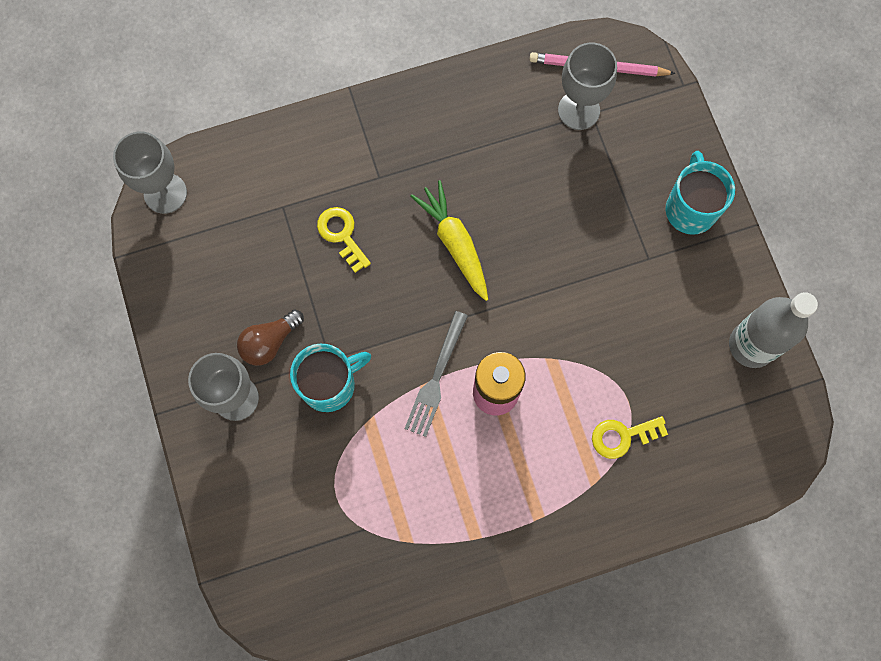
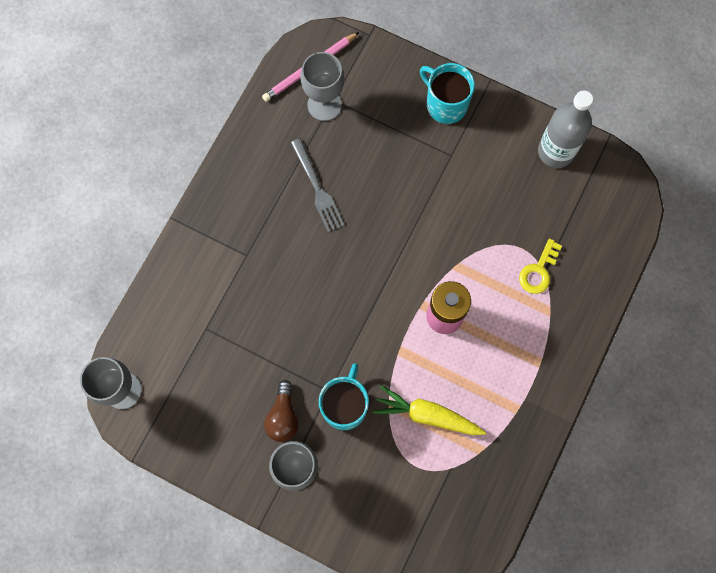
camera: 45 degrees left, 0 degrees up
(341, 235) = (260, 311): yellow key -> none
(436, 378) = (402, 341): grey fork -> grey fork (317, 189)
(455, 243) = (332, 252): yellow carrot -> yellow carrot (427, 415)

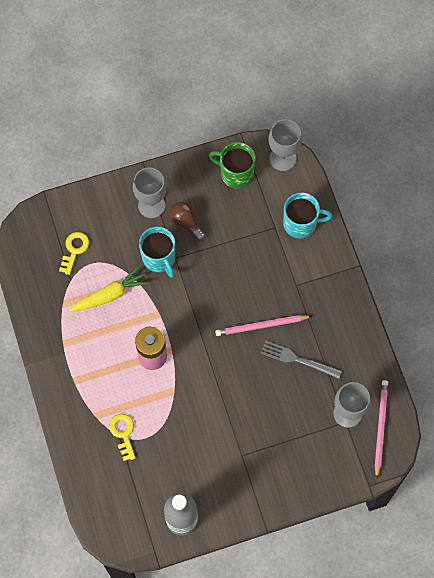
camera: 135 degrees right, 5 degrees down
(183, 421) = (235, 173): none -> green mug
(317, 248) = (261, 326): none -> pink pencil
(418, 497) = (74, 250): none -> yellow key
(445, 104) = (277, 485): turquoise mug -> turquoise mug (301, 223)

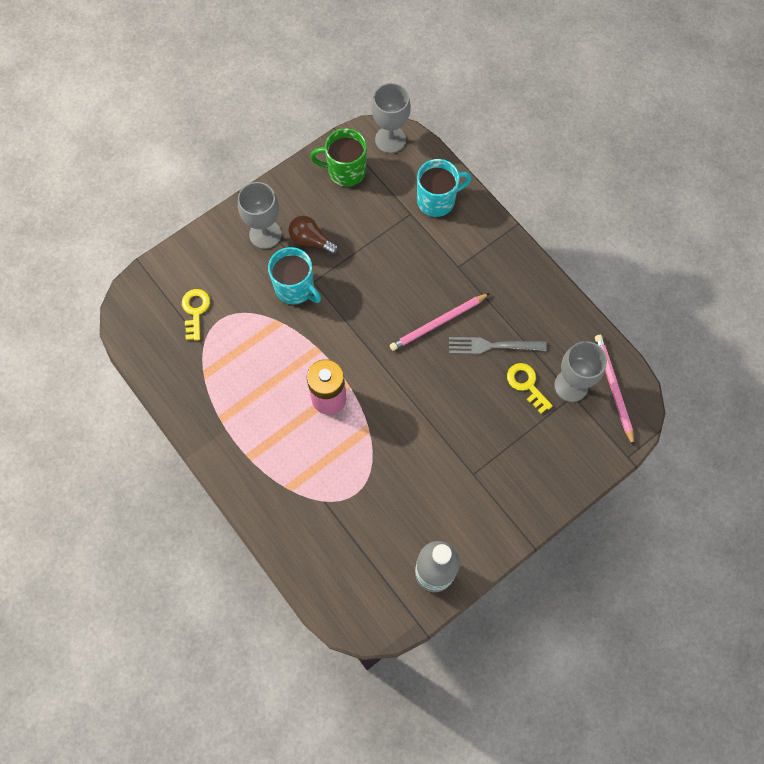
camera: 20 degrees left, 0 degrees up
(110, 294) = (255, 346): yellow carrot -> none
(123, 433) = (328, 497): yellow key -> yellow key (526, 384)

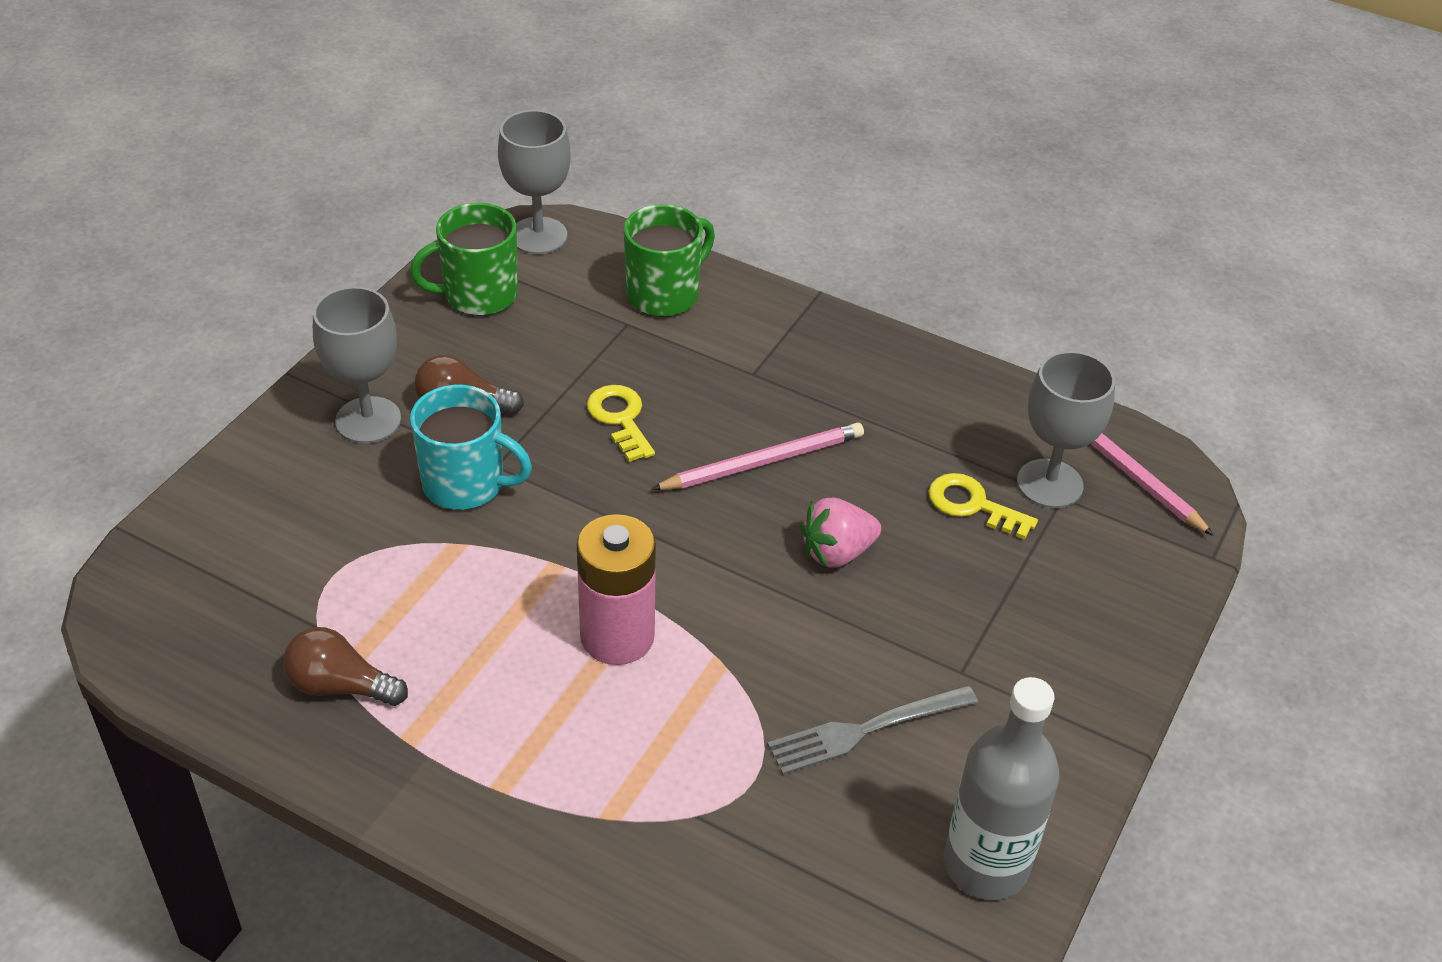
camera: 25 degrees left, 25 degrees down
(195, 311) = (276, 575): yellow key -> yellow key (620, 419)
(202, 380) = (340, 686): none -> brown light bulb
(437, 200) = (664, 294): turquoise mug -> green mug
(438, 323) = (763, 462): pink pencil -> pink pencil turned 150 degrees counterclockwise
(448, 388) = (837, 552): none -> pink strawberry
(492, 346) = (879, 467): grey fork -> grey fork (865, 730)

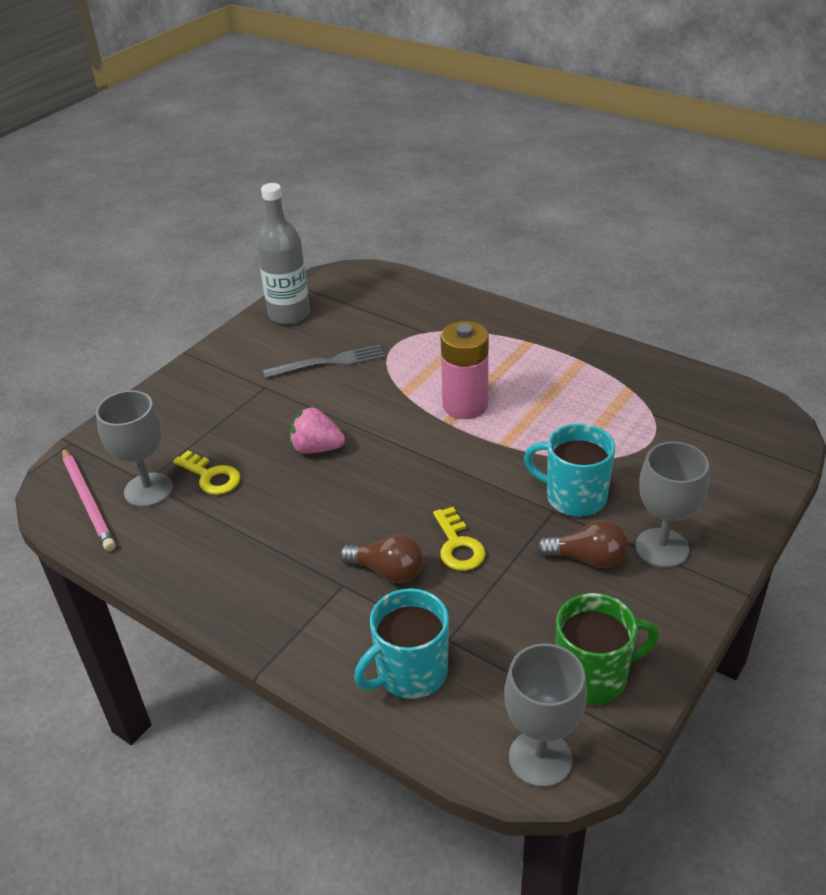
camera: 170 degrees left, 5 degrees down
(340, 686) = (627, 384): brown light bulb -> brown light bulb (387, 571)
(664, 294) = (410, 673): green mug -> turquoise mug
(763, 462) = (352, 509): pink pencil -> none
(837, 552) = (316, 448): pink strawberry -> pink strawberry turned 150 degrees counterclockwise

